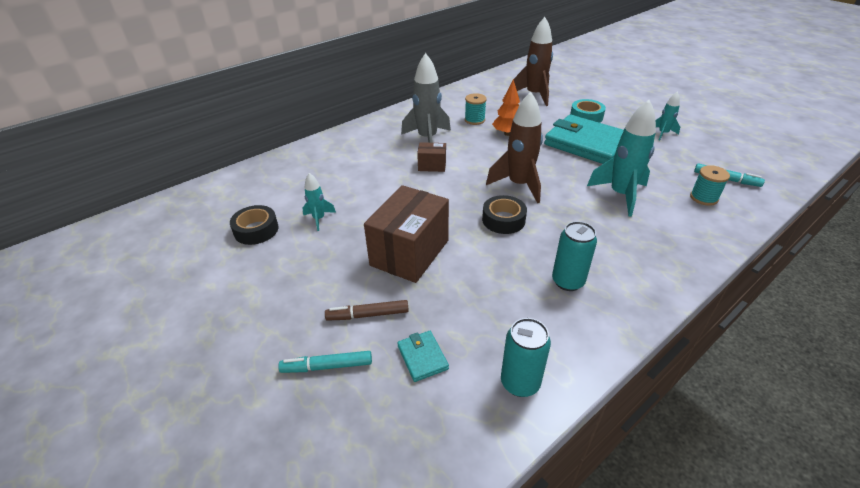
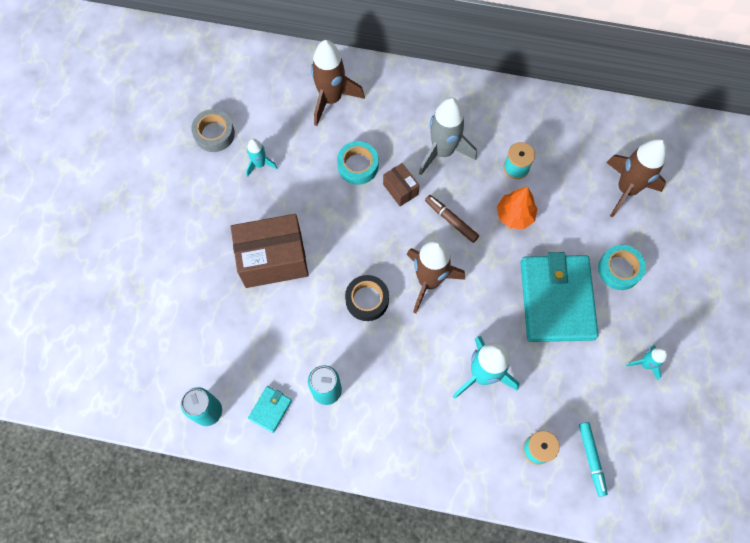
camera: 50 degrees right, 30 degrees up
(256, 230) = (214, 134): black tape -> grey tape
(322, 163) = (331, 99): none -> brown rocket
(327, 366) = (139, 291): turquoise marker -> none
(368, 315) = (194, 281): brown marker -> brown marker (451, 220)
(389, 175) = (358, 166): none -> turquoise tape
(422, 357) = (185, 340): turquoise wallet -> turquoise wallet (270, 409)

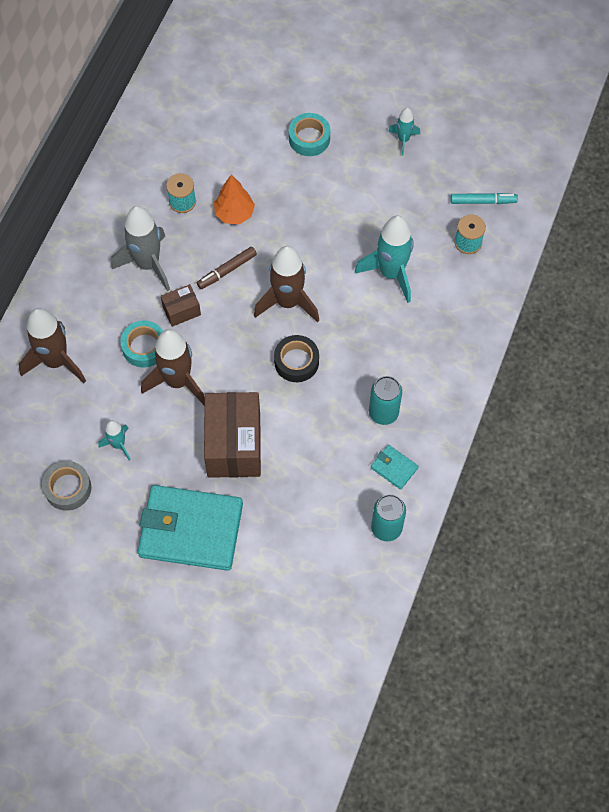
camera: 80 degrees left, 5 degrees down
(556, 300) = (329, 196): turquoise wallet -> turquoise wallet (191, 530)
(626, 189) = (228, 113): brown rocket -> brown rocket (177, 381)

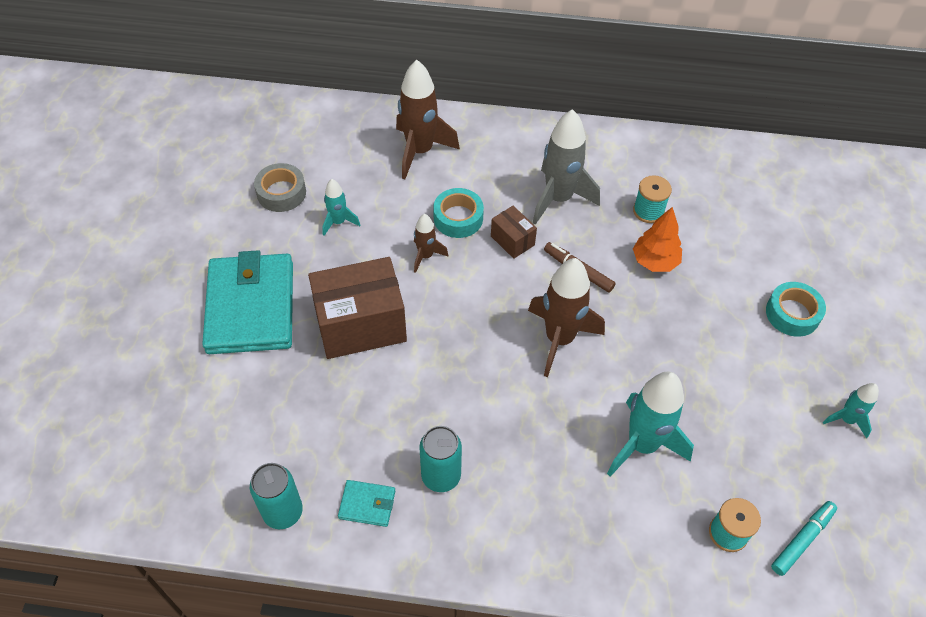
camera: 75 degrees right, 10 degrees down
(177, 381) = (425, 256): brown rocket -> brown rocket, size x0.52
(296, 362) = (483, 365): black tape -> none
(394, 468) = (367, 504): turquoise wallet -> turquoise wallet turned 75 degrees clockwise
(482, 201) = (801, 540): turquoise marker -> turquoise marker turned 120 degrees counterclockwise

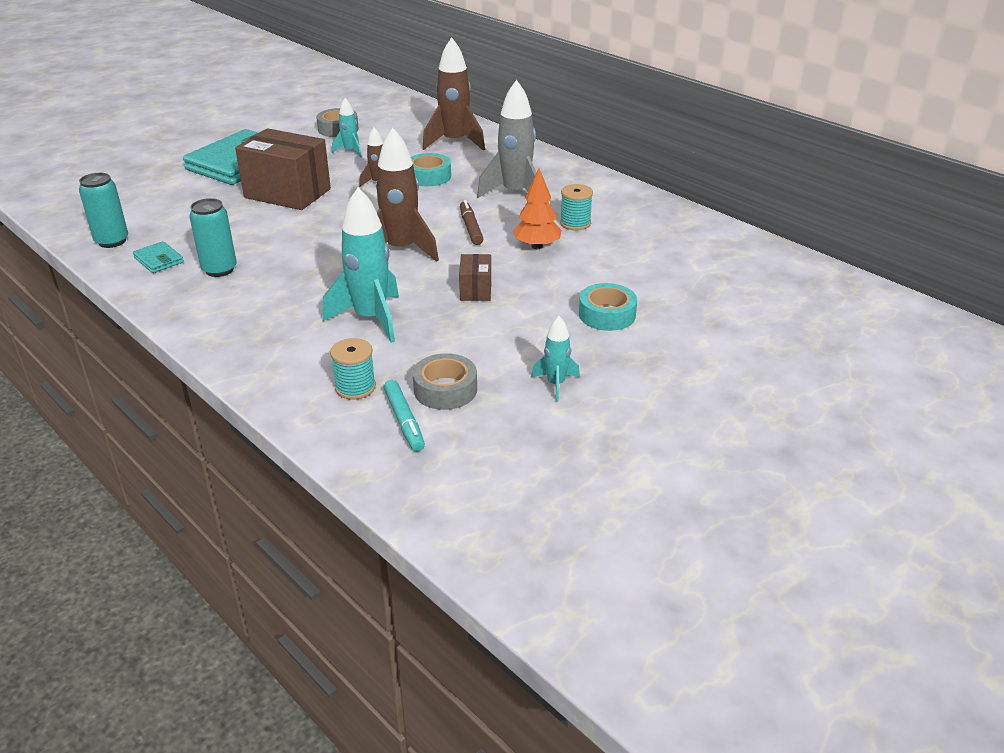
camera: 40 degrees right, 20 degrees down
(512, 240) = (448, 198): brown box -> brown box (475, 290)
(788, 484) = (445, 389): none -> grey tape
(801, 540) = (404, 421): turquoise marker -> turquoise marker turned 75 degrees clockwise

